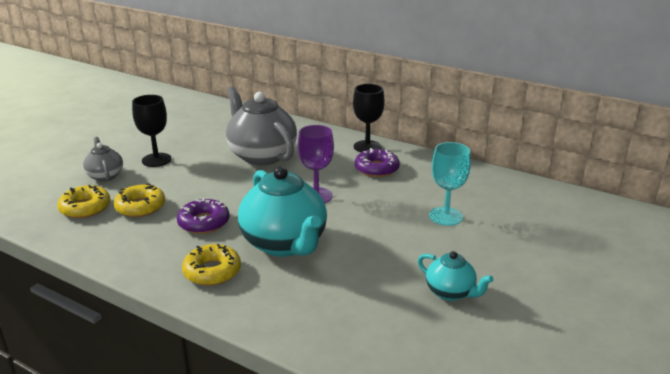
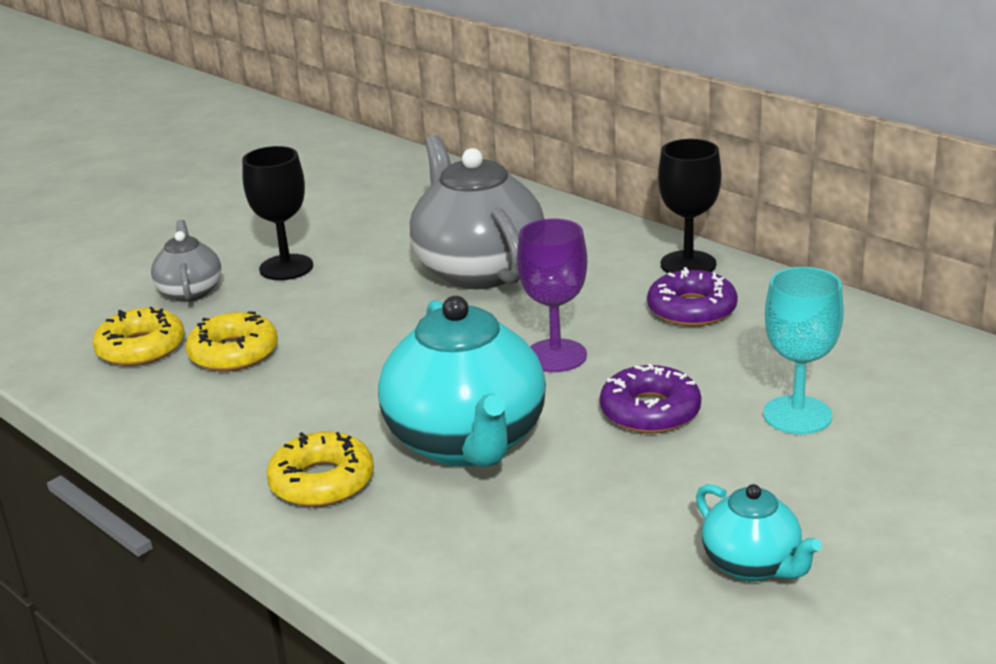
camera: 15 degrees right, 0 degrees up
(204, 222) = (334, 391): purple donut -> purple donut (650, 411)

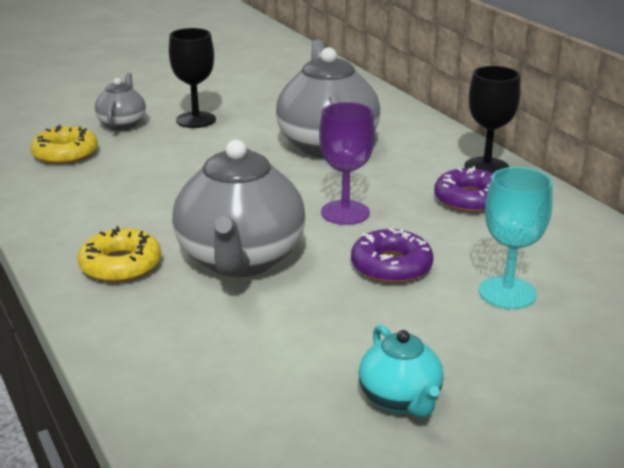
camera: 15 degrees right, 0 degrees up
(233, 353) = (122, 168): yellow donut -> none
(467, 443) = (240, 260): turquoise teapot -> grey teapot

